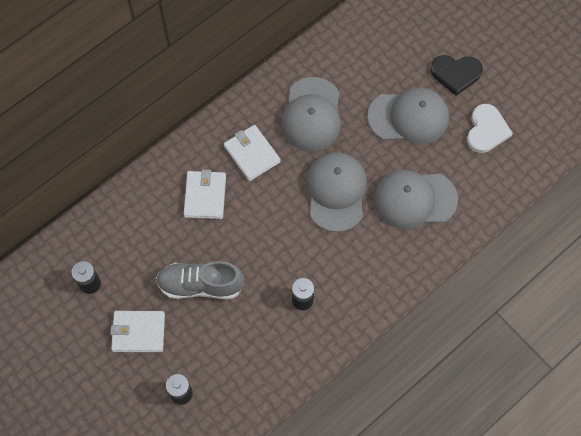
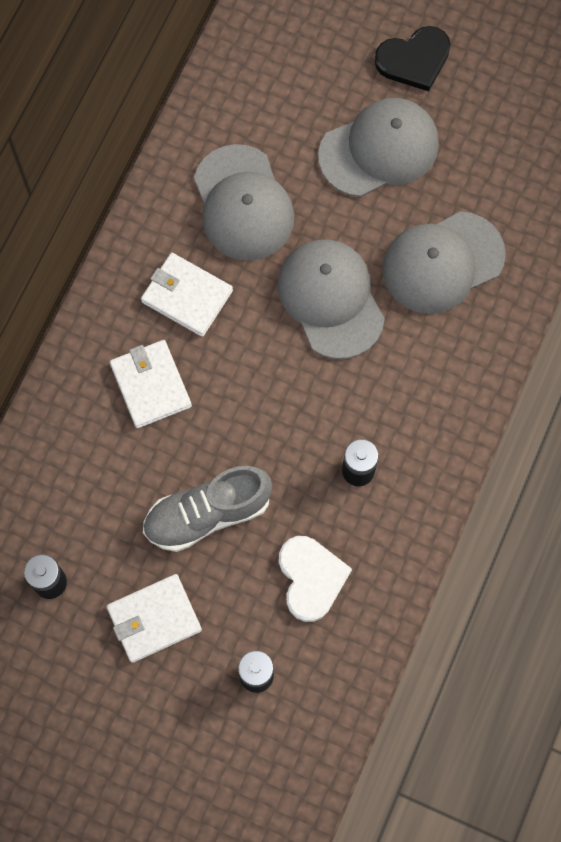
camera: 25 degrees left, 5 degrees up
(486, 130) = (493, 123): white heart -> white heart (311, 578)

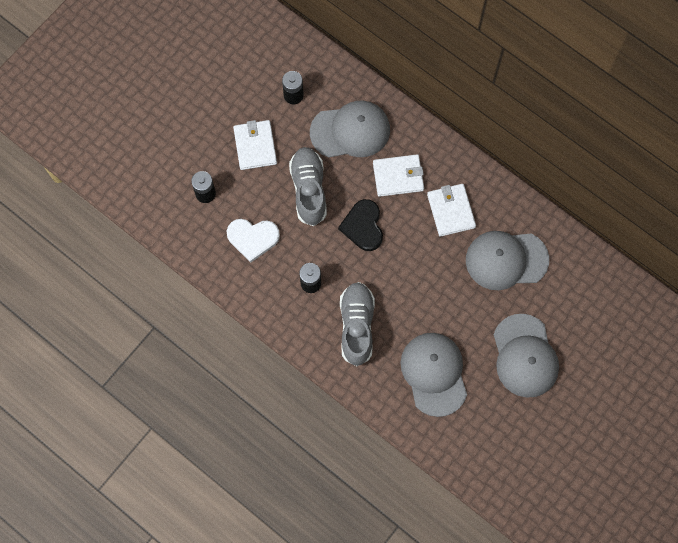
camera: 105 degrees right, 0 degrees up
(187, 296) = (451, 211): white wallet -> white wallet turned 60 degrees counterclockwise
(331, 299) = (427, 297): grey cap -> grey cap (350, 131)
(405, 386) = (356, 326): none -> grey shoe
(414, 60) = (587, 398): black heart -> black heart (363, 226)

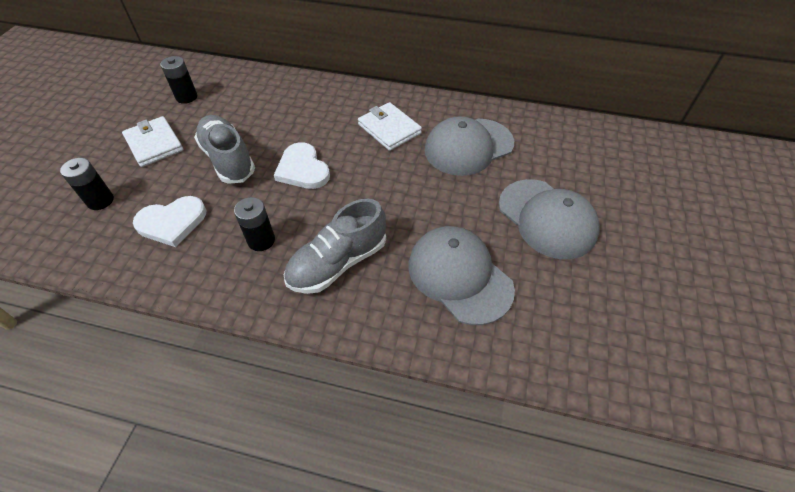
camera: 25 degrees left, 20 degrees down
(350, 131) = (256, 104): grey cap -> none
(356, 326) = (338, 263): grey shoe -> grey shoe turned 105 degrees counterclockwise
(363, 226) = (302, 169): black heart -> white heart
(398, 176) = (321, 121): white wallet -> none

